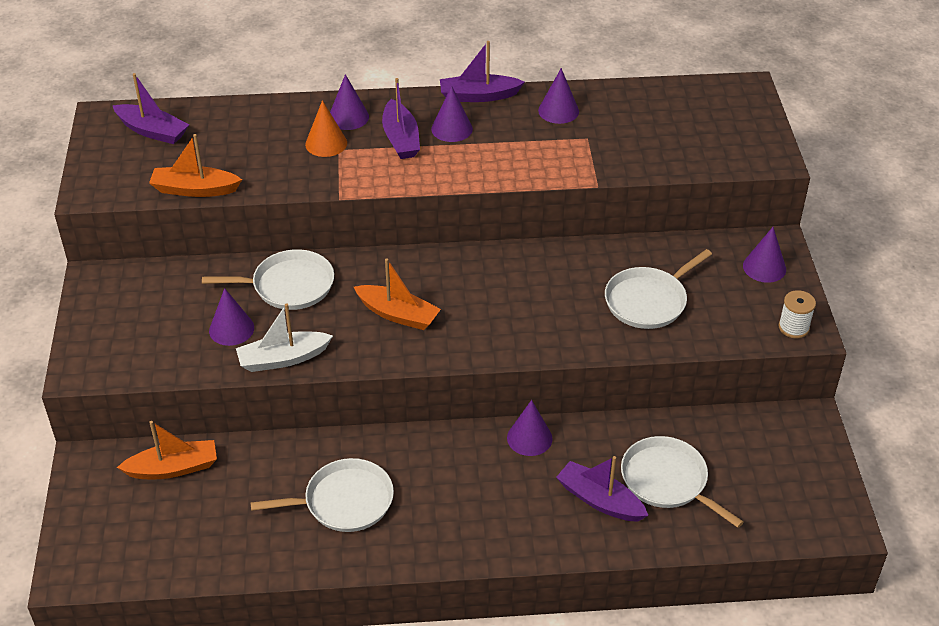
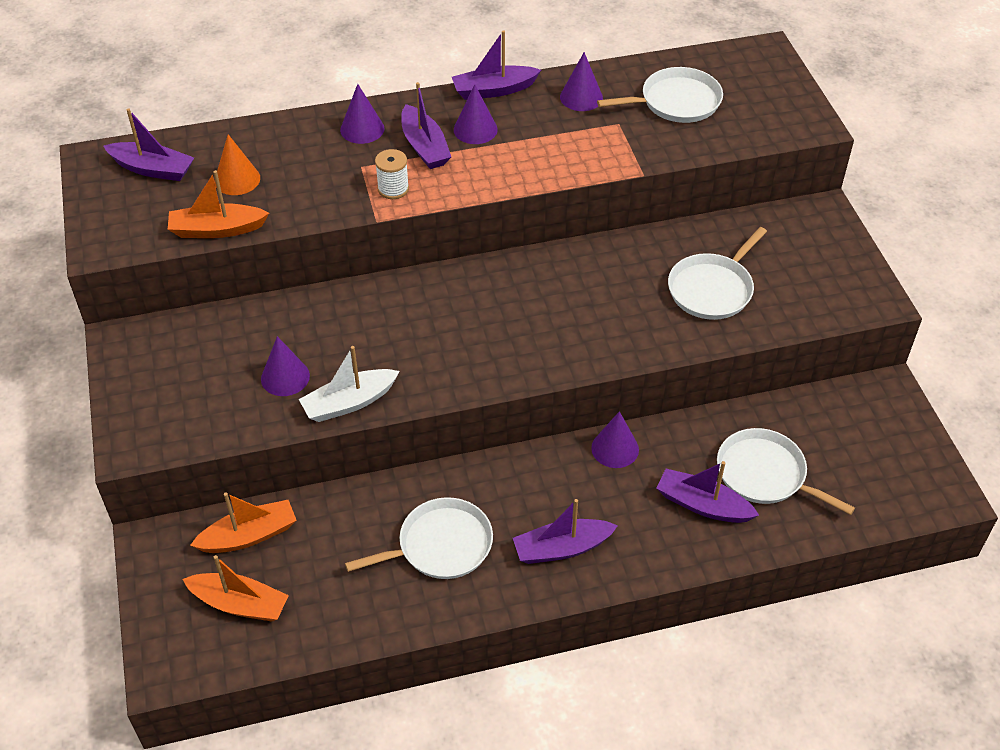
camera: 10 degrees left, 5 degrees up
(289, 285) = (334, 320): white pan -> white pan (676, 102)
(326, 143) = (346, 161): orange cone -> orange cone (237, 179)
(398, 314) = (458, 337): orange boat -> orange boat (240, 604)
(456, 520) = (562, 548): none -> purple boat
(764, 267) = (818, 238): purple cone -> none
(793, 327) = (864, 298): white spool -> white spool (393, 189)

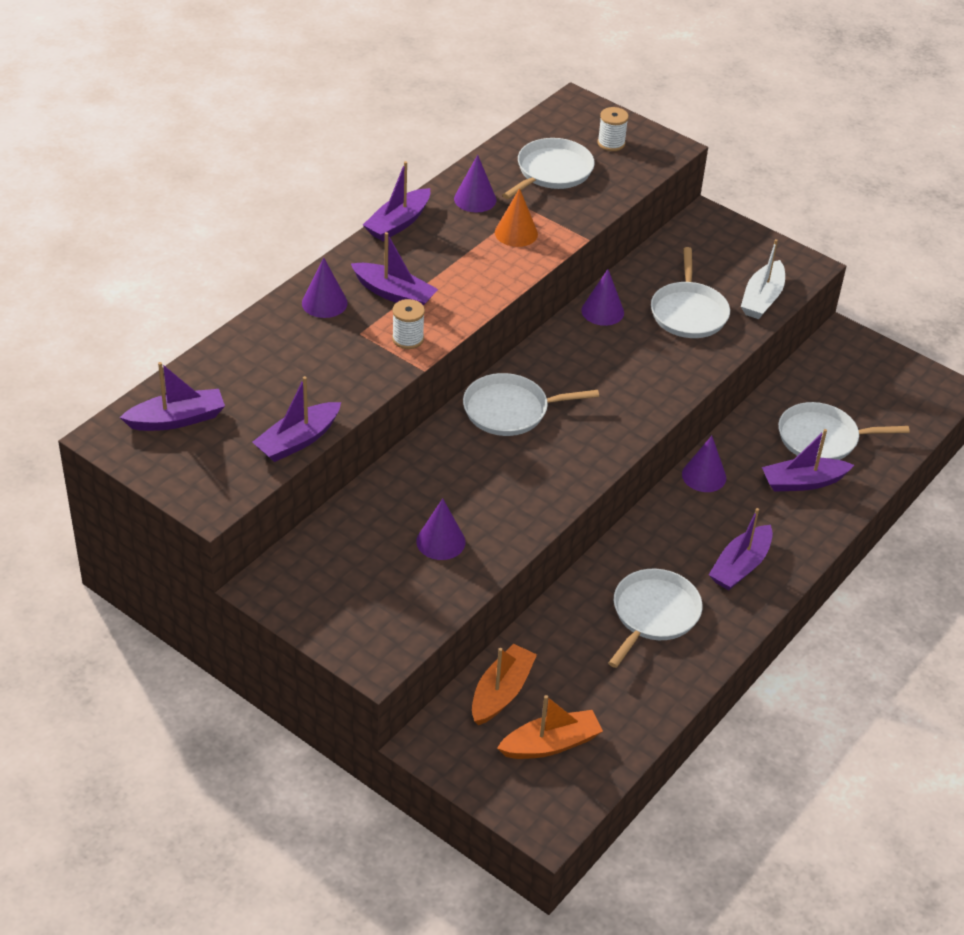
camera: 40 degrees left, 5 degrees down
(217, 229) = (298, 440): orange boat -> purple boat
(237, 179) = (265, 392): orange cone -> orange cone (516, 233)
(349, 403) = (514, 533): white boat -> white boat (762, 299)
(460, 297) = (510, 410): none -> white pan
(475, 129) = (420, 262): purple cone -> purple cone (602, 311)
(760, 99) = (611, 143): none -> white spool

